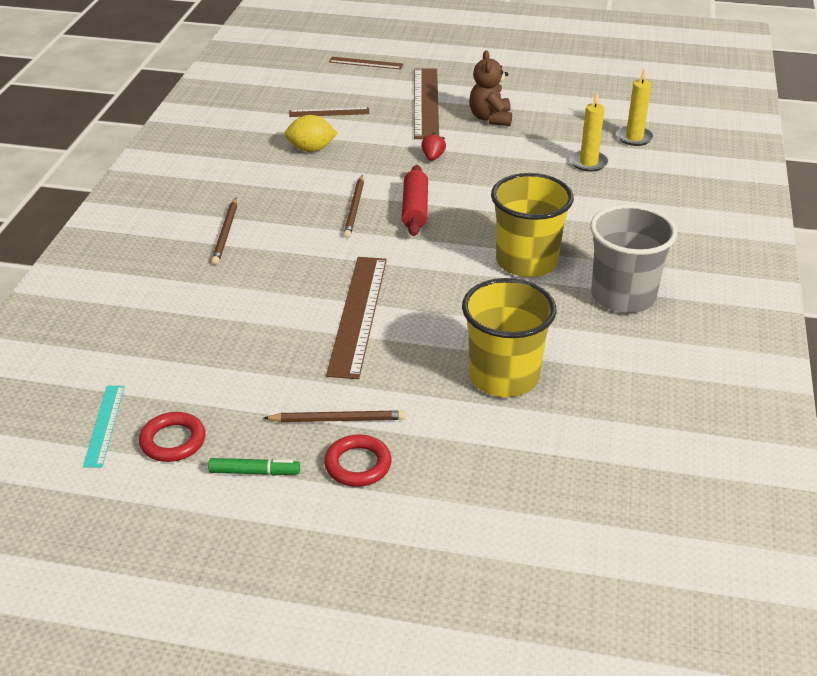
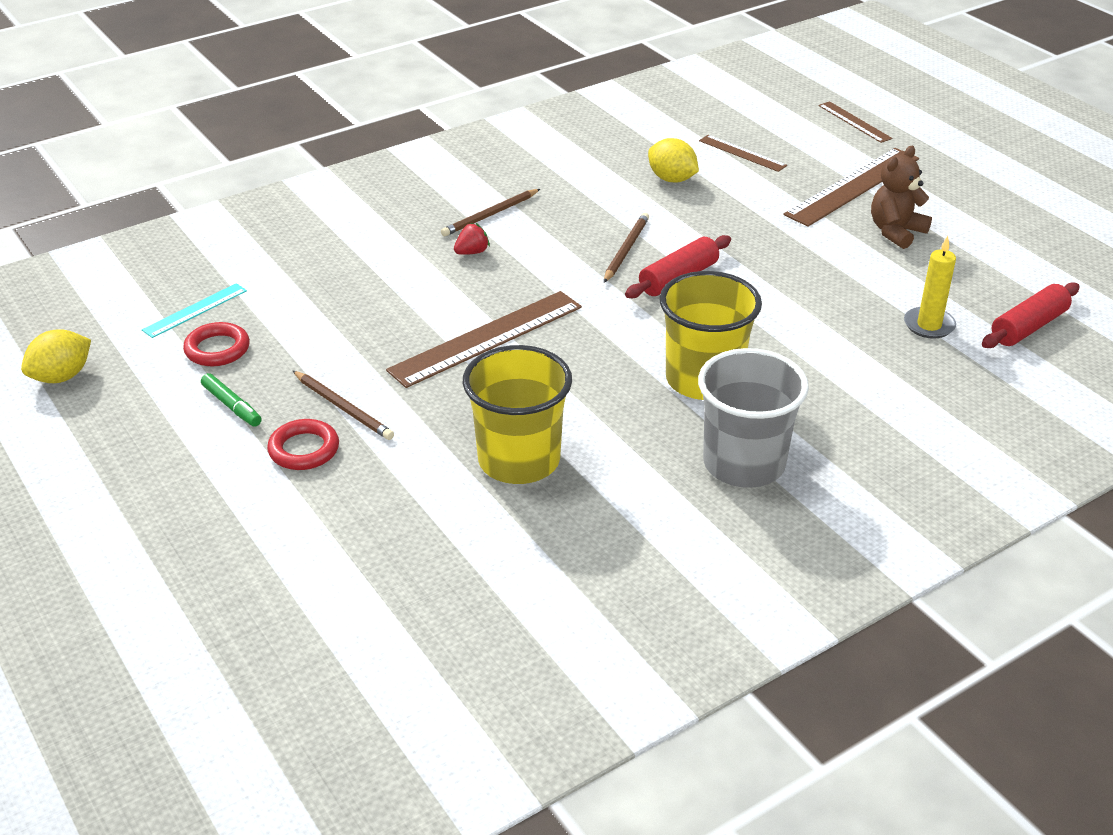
camera: 45 degrees right, 0 degrees up
(71, 545) = (62, 377): none -> yellow lemon
(354, 208) = (626, 250): brown pencil -> brown pencil turned 150 degrees clockwise
(433, 157) = (773, 240): red strawberry -> red strawberry (472, 252)
(634, 138) = (1028, 327): yellow candle -> red rolling pin

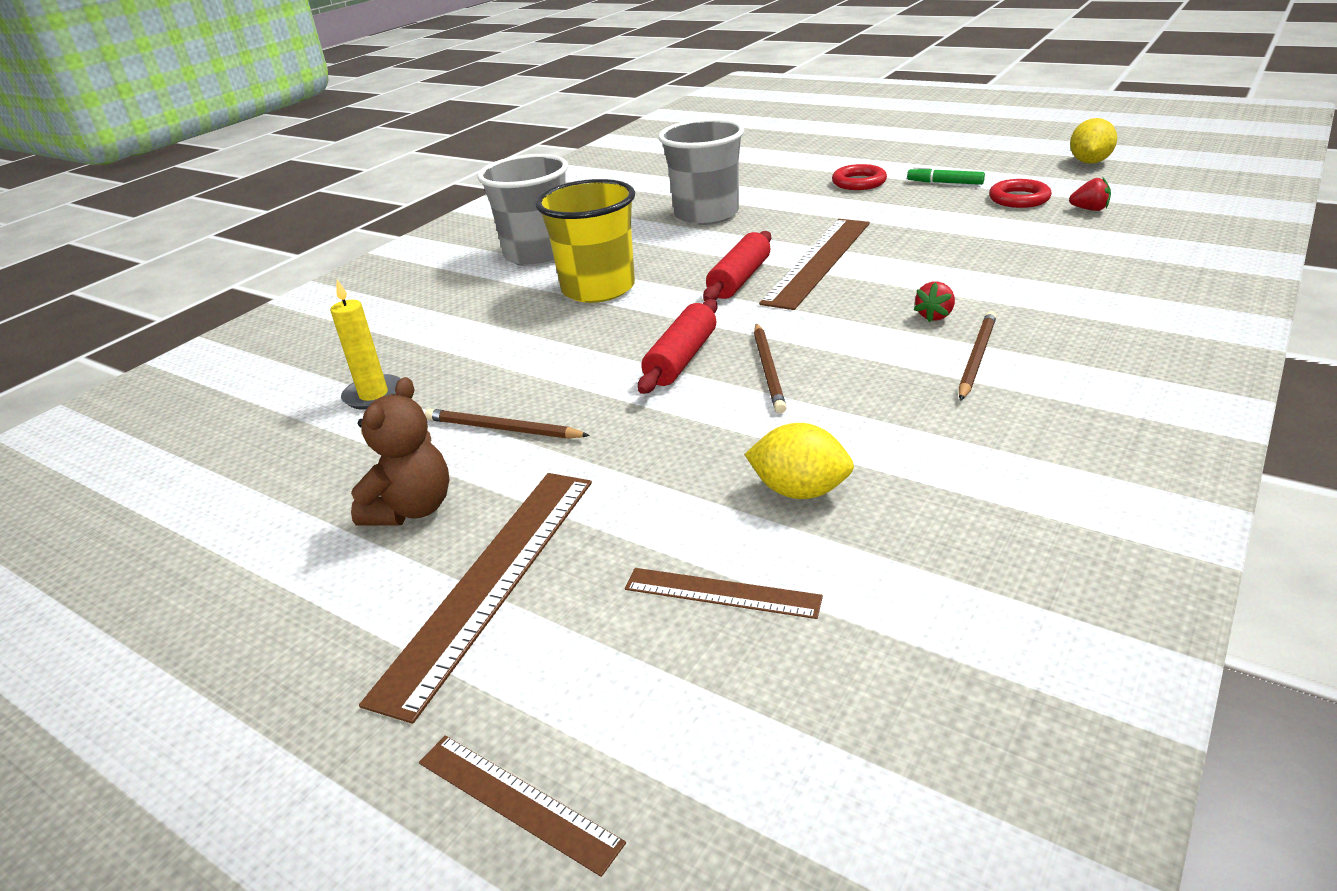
camera: 160 degrees right, 5 degrees down
(195, 310) = (1089, 209): turquoise ruler -> red strawberry
(343, 408) = (867, 202): brown pencil -> brown pencil (502, 429)
(519, 460) = (706, 215): yellow cup -> grey cup
(1028, 327) = (250, 427): red rolling pin -> red rolling pin (739, 279)

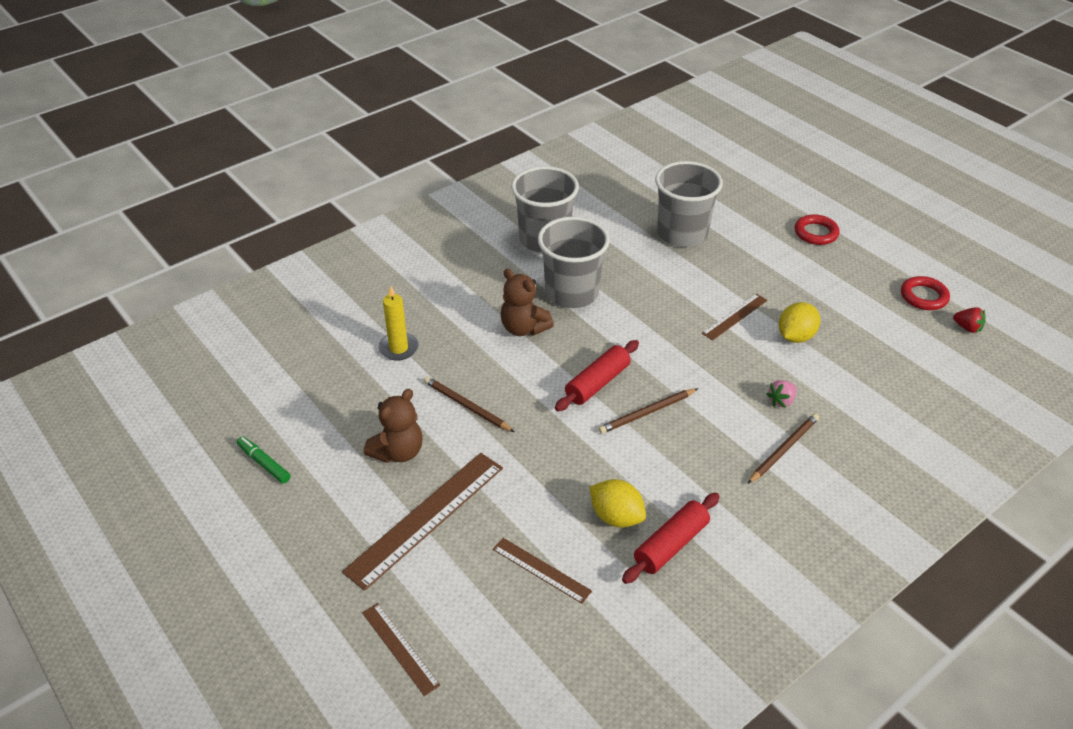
camera: 15 degrees right, 10 degrees up
(550, 333) = (524, 328): none -> brown teddy bear
(598, 289) = (572, 293): yellow cup -> grey cup
(739, 279) = (671, 317): red rolling pin -> red rolling pin (671, 545)
(768, 370) = (647, 413): brown pencil -> brown pencil turned 45 degrees clockwise
(818, 261) = (734, 316): brown ruler -> brown ruler, size x0.54
(934, 316) = (781, 401): red strawberry -> pink strawberry
(945, 183) = (881, 257): green marker -> green marker (264, 463)
(1089, 162) = (1011, 270): yellow lemon -> yellow lemon (795, 336)

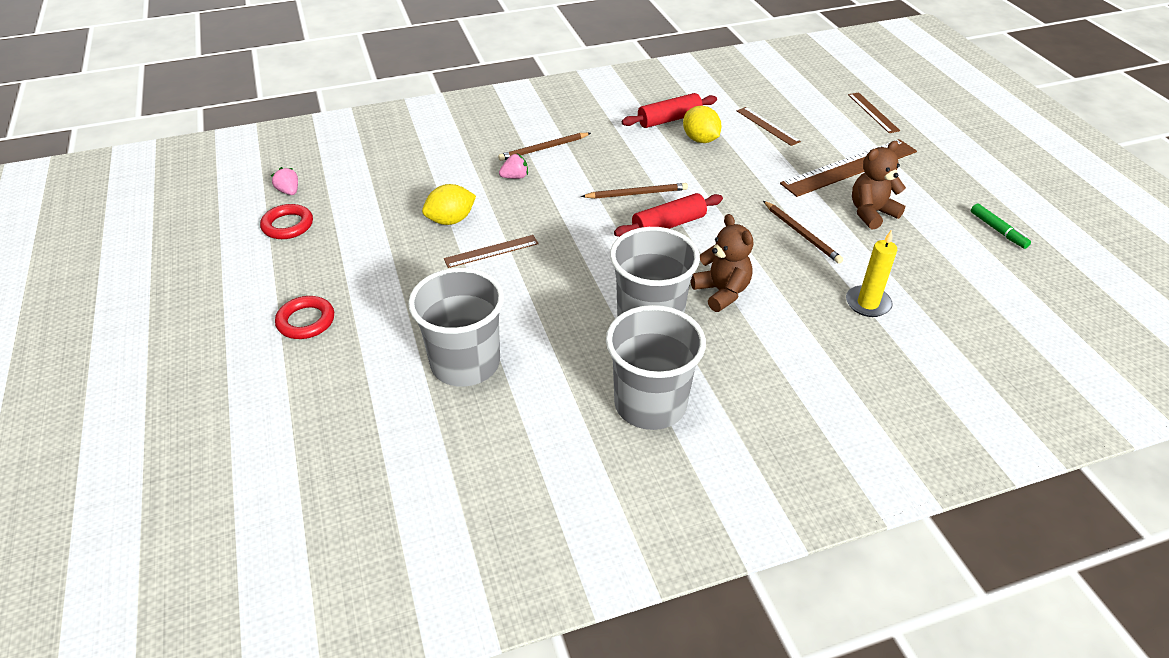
camera: 160 degrees left, 0 degrees up
(967, 328) = (289, 191): red strawberry -> pink strawberry

